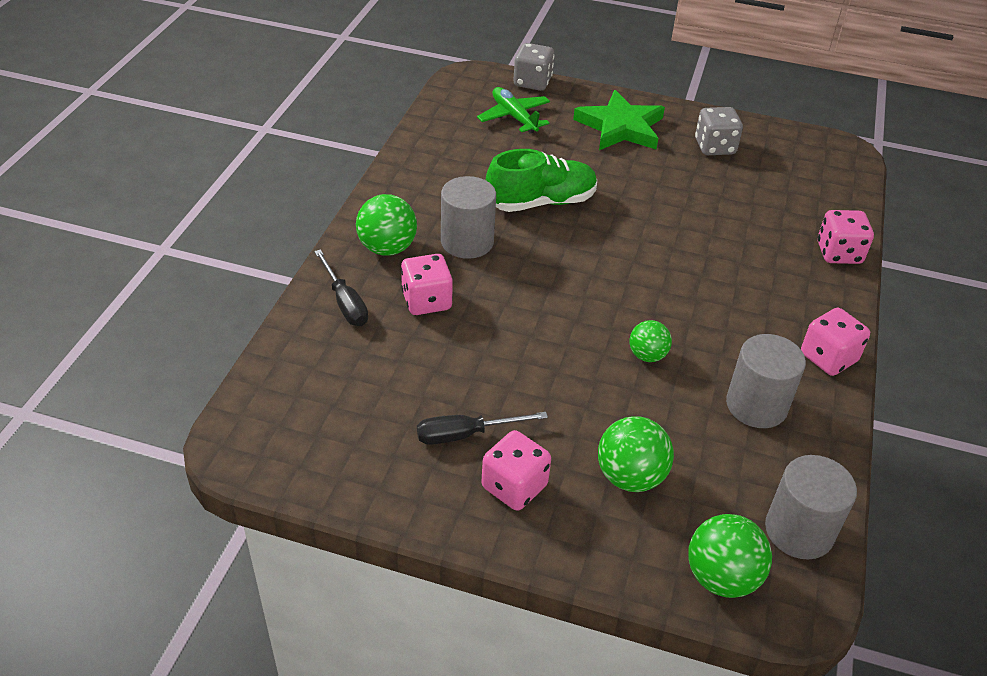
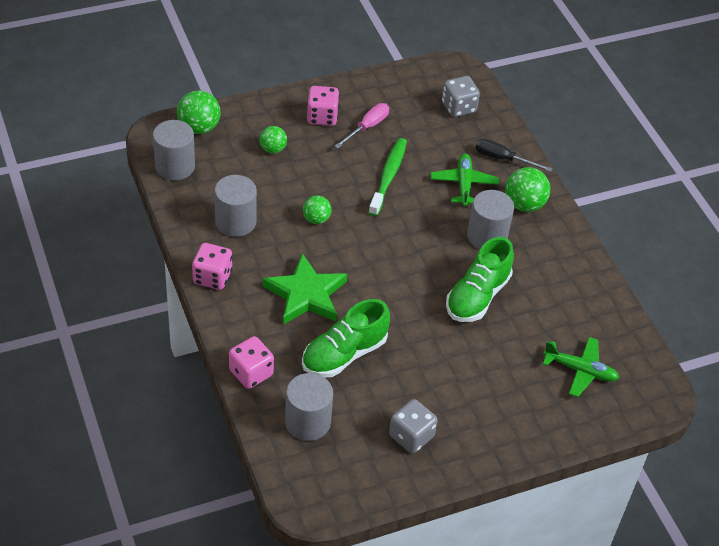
camera: 140 degrees right, 5 degrees up
(426, 301) = (464, 184): pink dice -> green plane
(465, 434) = (367, 127): black screwdriver -> pink screwdriver
(508, 356) = (388, 177): none -> green toothbrush
(532, 82) = (611, 423): grey dice -> grey dice (458, 107)
(620, 127) = (497, 412): green star -> green star (306, 294)
(630, 477) = (273, 149): green ball -> green ball, size x0.63
(727, 223) = (344, 354): none -> green shoe
(805, 195) = (307, 422): none -> grey cylinder

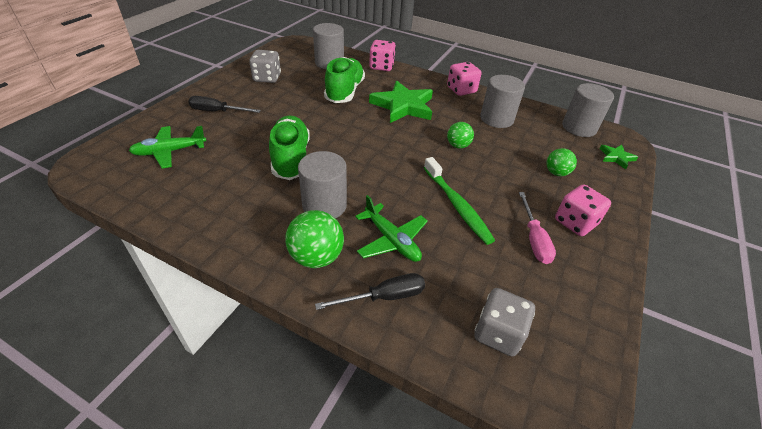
camera: 140 degrees right, 5 degrees down
(199, 128) = (616, 157): green ball -> green star
(506, 405) = (217, 111): none -> black screwdriver

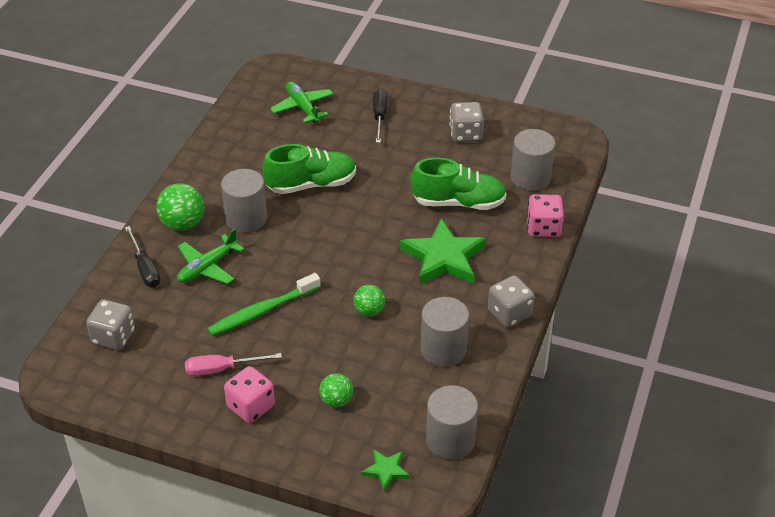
camera: 85 degrees right, 0 degrees up
(461, 90) = (509, 313): pink dice -> grey dice

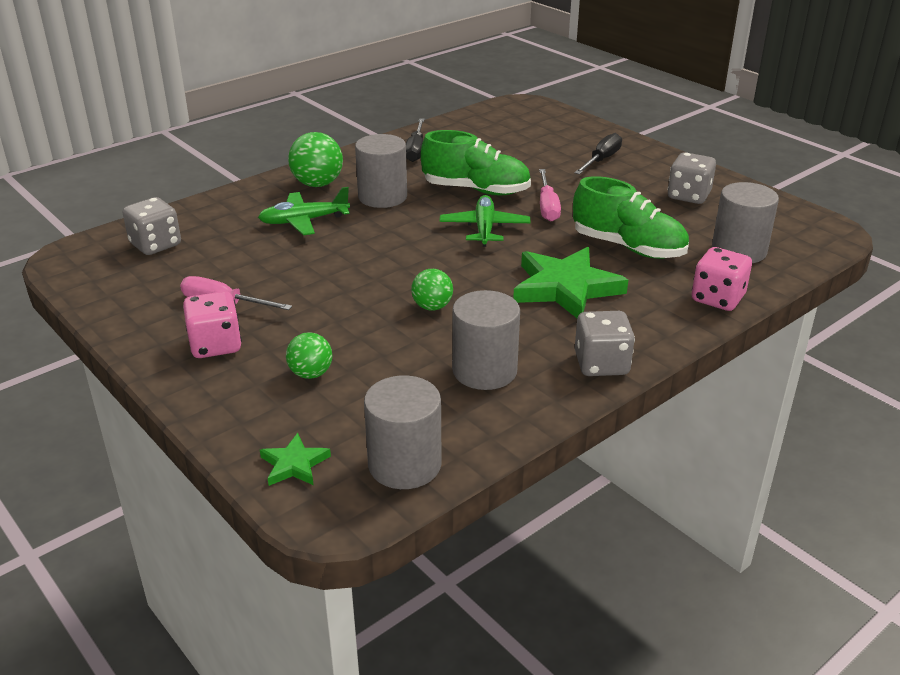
camera: 30 degrees right, 10 degrees down
(145, 268) = (245, 205): black screwdriver -> black screwdriver (415, 150)
(262, 311) = (319, 270): green toothbrush -> none
(302, 107) = (526, 135): green plane -> green plane (484, 228)
(376, 183) = (547, 207): none -> pink screwdriver

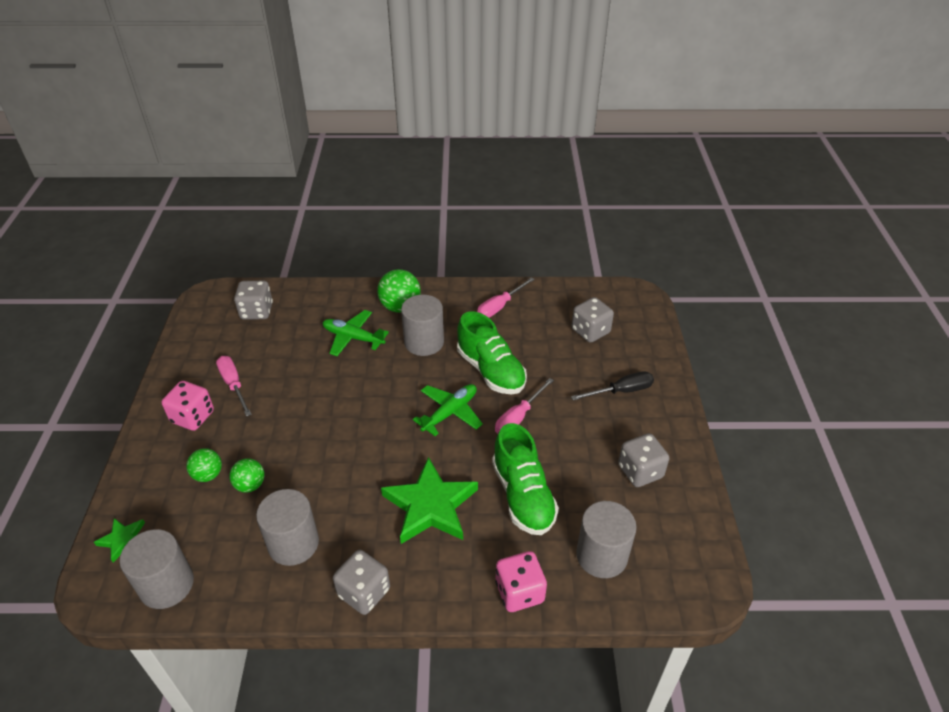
camera: 40 degrees right, 10 degrees up
(415, 150) = (500, 306): black screwdriver -> pink screwdriver
(432, 307) = (332, 465): green ball -> green ball (250, 485)
(520, 137) = (590, 331): none -> grey dice

